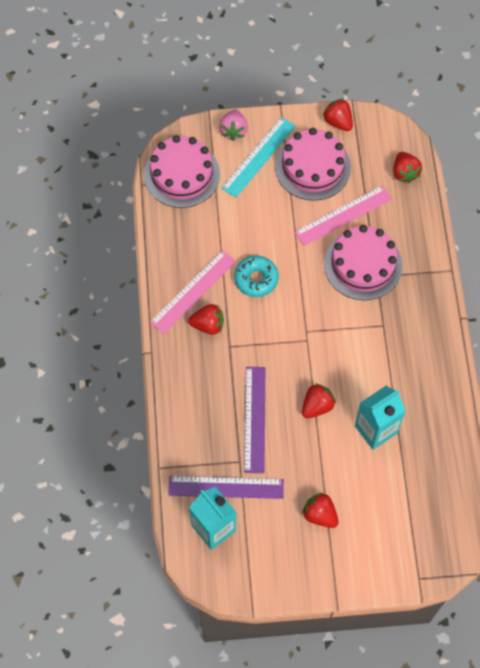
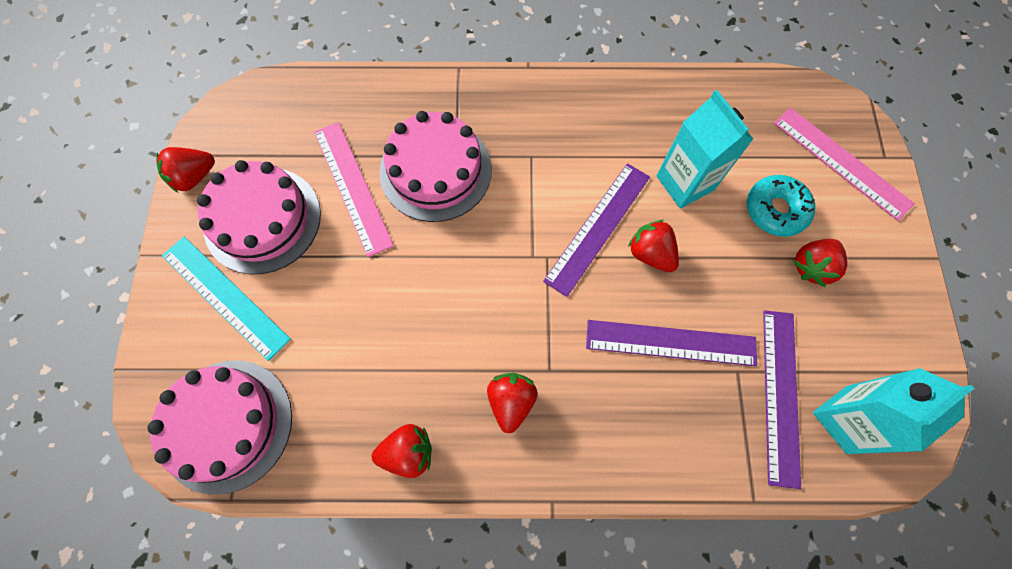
camera: 85 degrees left, 5 degrees up
(193, 291) = (449, 421): pink ruler -> pink ruler (841, 162)
(233, 131) = (166, 331): pink strawberry -> none
(256, 279) = (440, 320): turquoise donut -> turquoise donut (775, 210)
(332, 371) = (598, 227): none -> purple ruler
(404, 173) = (301, 102): red strawberry -> red strawberry (408, 452)

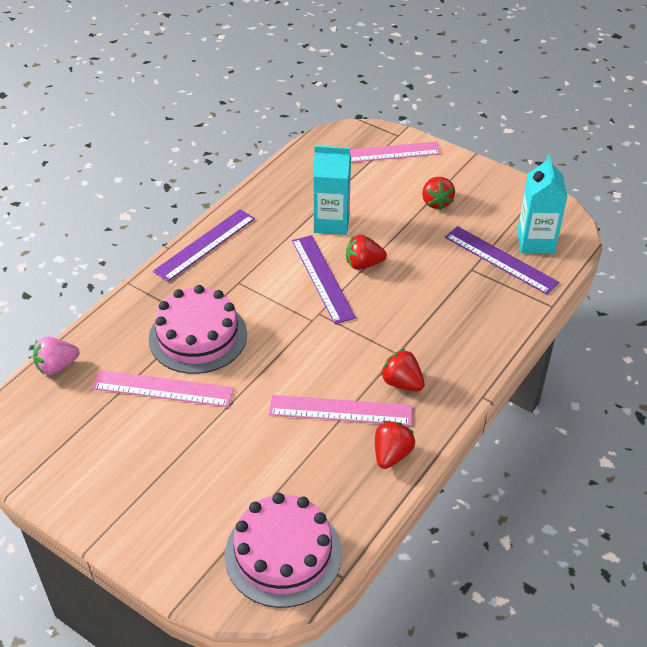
camera: 55 degrees left, 25 degrees down
(194, 177) = (50, 483): red strawberry -> none
(225, 296) = (177, 509): turquoise ruler -> none
(262, 220) = (135, 455): pink cake -> none
(321, 87) = (57, 366): none -> pink strawberry
(432, 363) = (340, 410): none -> pink ruler
(670, 343) = (429, 287): purple ruler -> purple ruler (205, 244)
(775, 210) = (387, 196): turquoise donut -> none

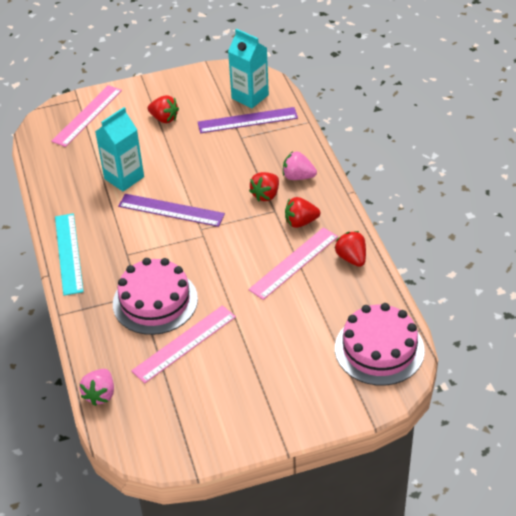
camera: 50 degrees left, 0 degrees up
(205, 244) = (69, 253): purple ruler -> turquoise ruler
(363, 264) = (180, 184): red strawberry -> red strawberry (266, 195)
(463, 344) = (298, 177): none -> pink strawberry

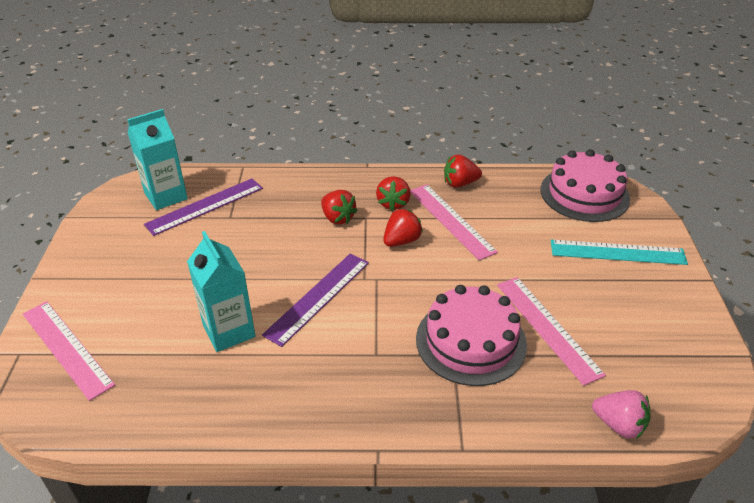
camera: 75 degrees left, 5 degrees down
(69, 253) = (345, 417): turquoise ruler -> turquoise ruler (617, 252)
(164, 119) = (143, 272): red strawberry -> red strawberry (401, 241)
(247, 120) = (205, 206): purple ruler -> purple ruler turned 45 degrees clockwise
(298, 177) = (323, 191): pink strawberry -> none

